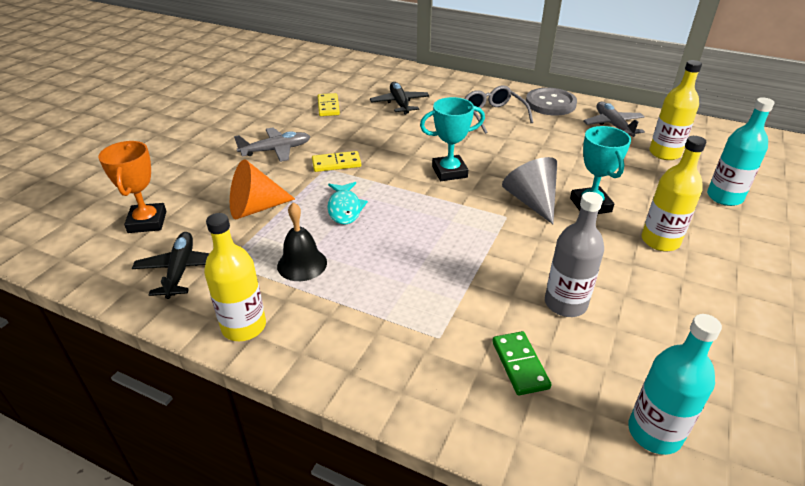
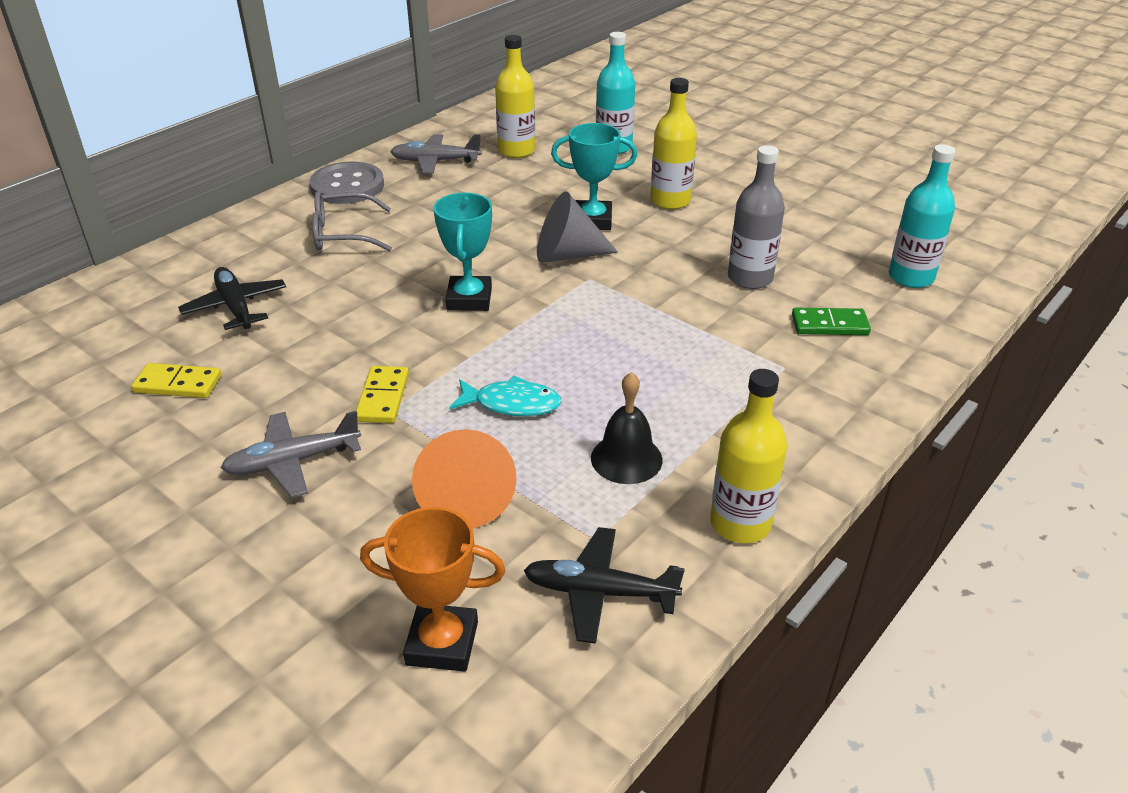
camera: 75 degrees left, 0 degrees up
(276, 150) = (293, 462): grey plane -> grey plane turned 105 degrees counterclockwise
(399, 103) = (235, 307): black plane -> black plane turned 60 degrees clockwise

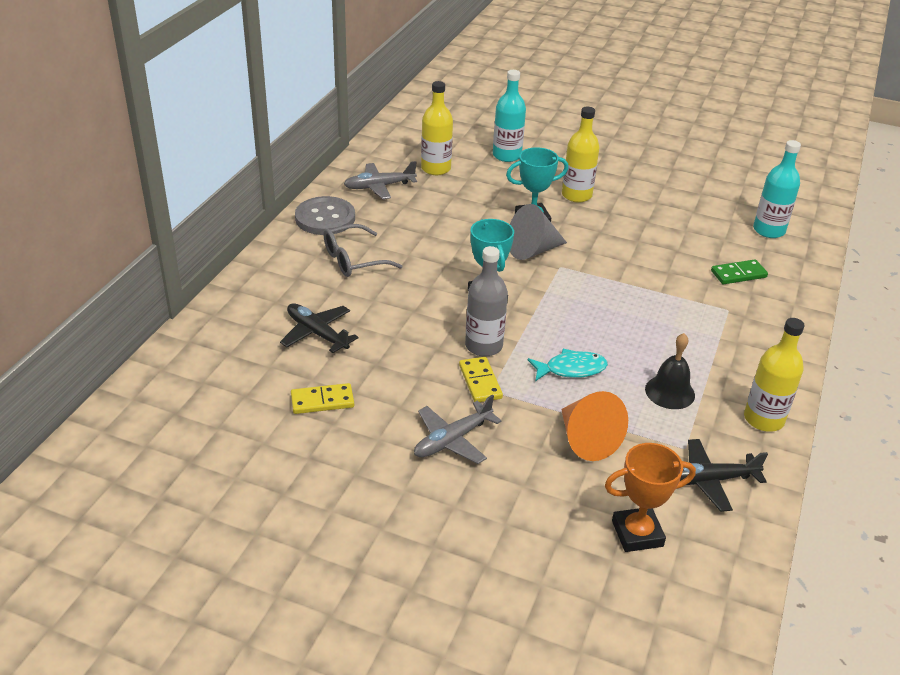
camera: 20 degrees left, 0 degrees up
(750, 278) = (668, 248): grey bottle -> grey bottle (483, 346)

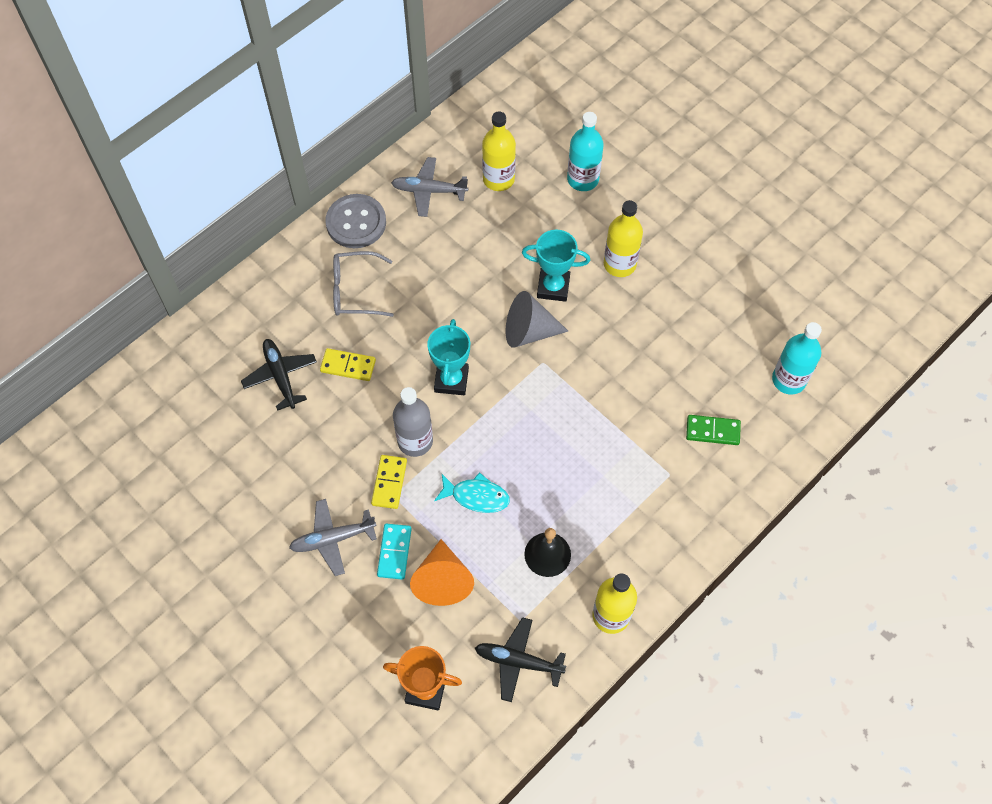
camera: 25 degrees right, 25 degrees up
(322, 401) = (249, 458): yellow domino -> yellow domino (348, 366)
(523, 432) = (394, 552): none -> turquoise domino

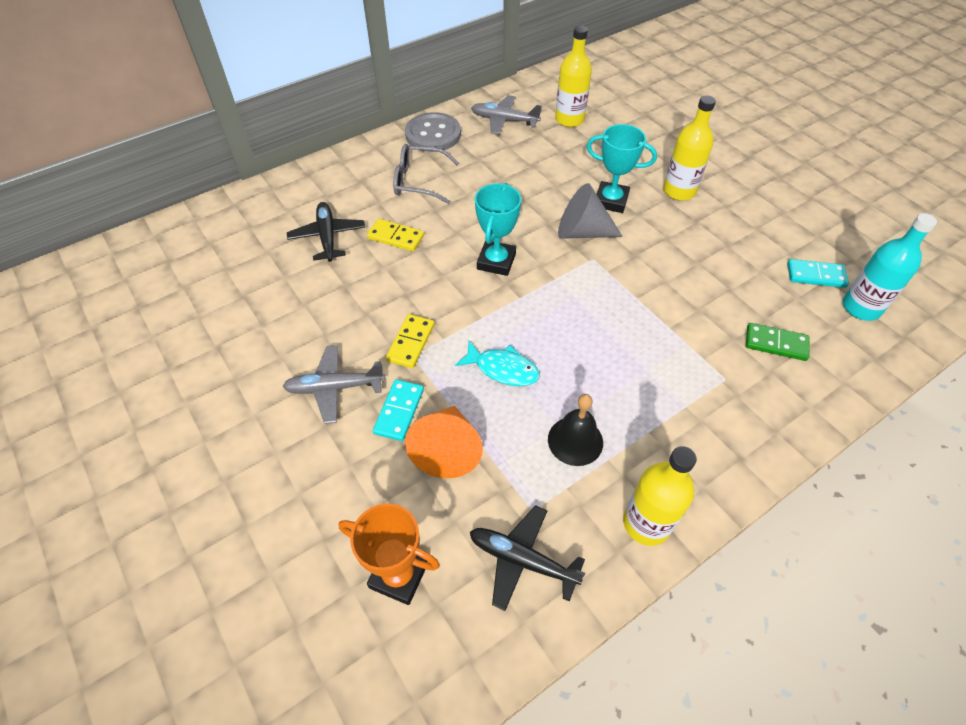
camera: 10 degrees right, 10 degrees down
(415, 441) = (447, 309): grey bottle -> none
(583, 179) = (648, 128): turquoise bottle -> none
(750, 349) = (816, 275): none -> turquoise domino

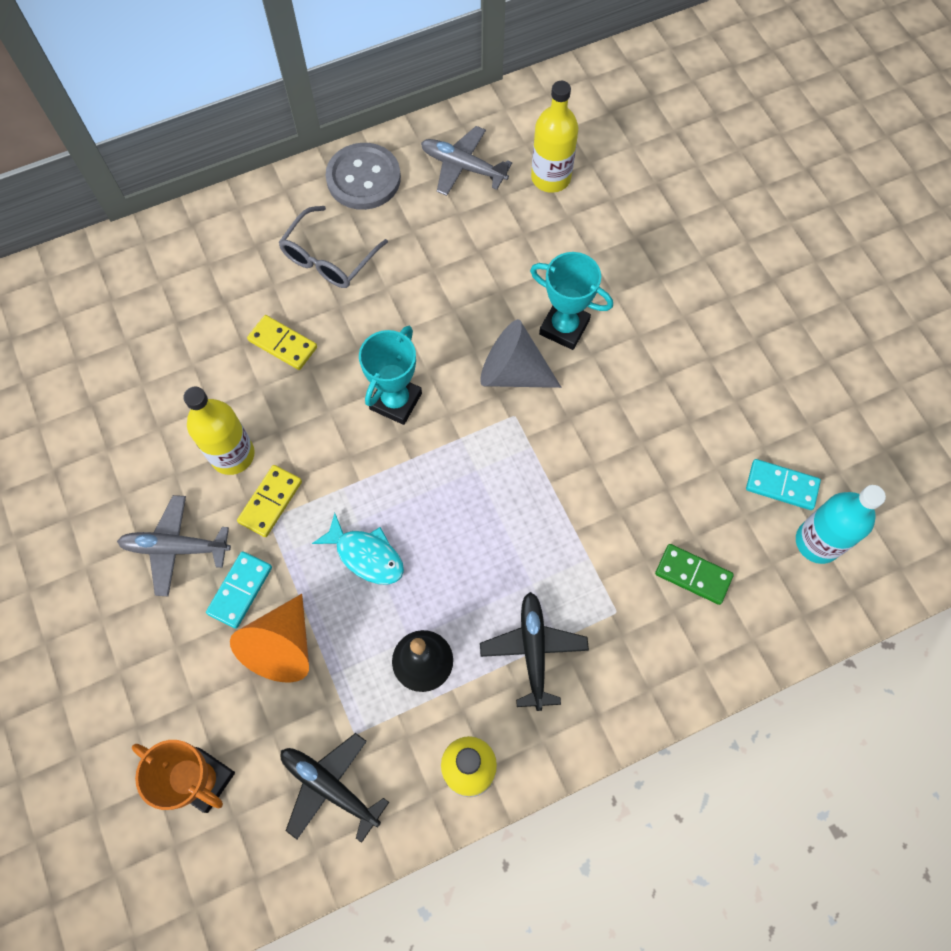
camera: 10 degrees right, 15 degrees up
(327, 237) = (201, 330): black plane -> black plane (533, 650)
(419, 181) = (329, 258): grey glasses -> grey glasses turned 75 degrees counterclockwise
(679, 191) = (657, 325): yellow bottle -> yellow bottle (232, 455)

